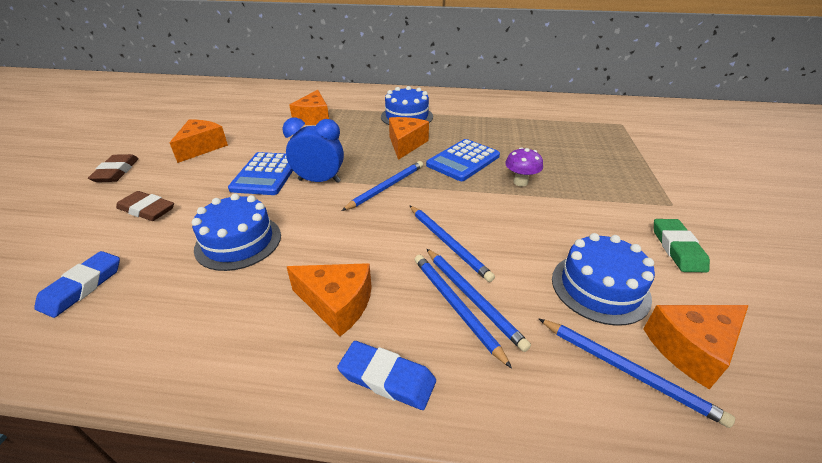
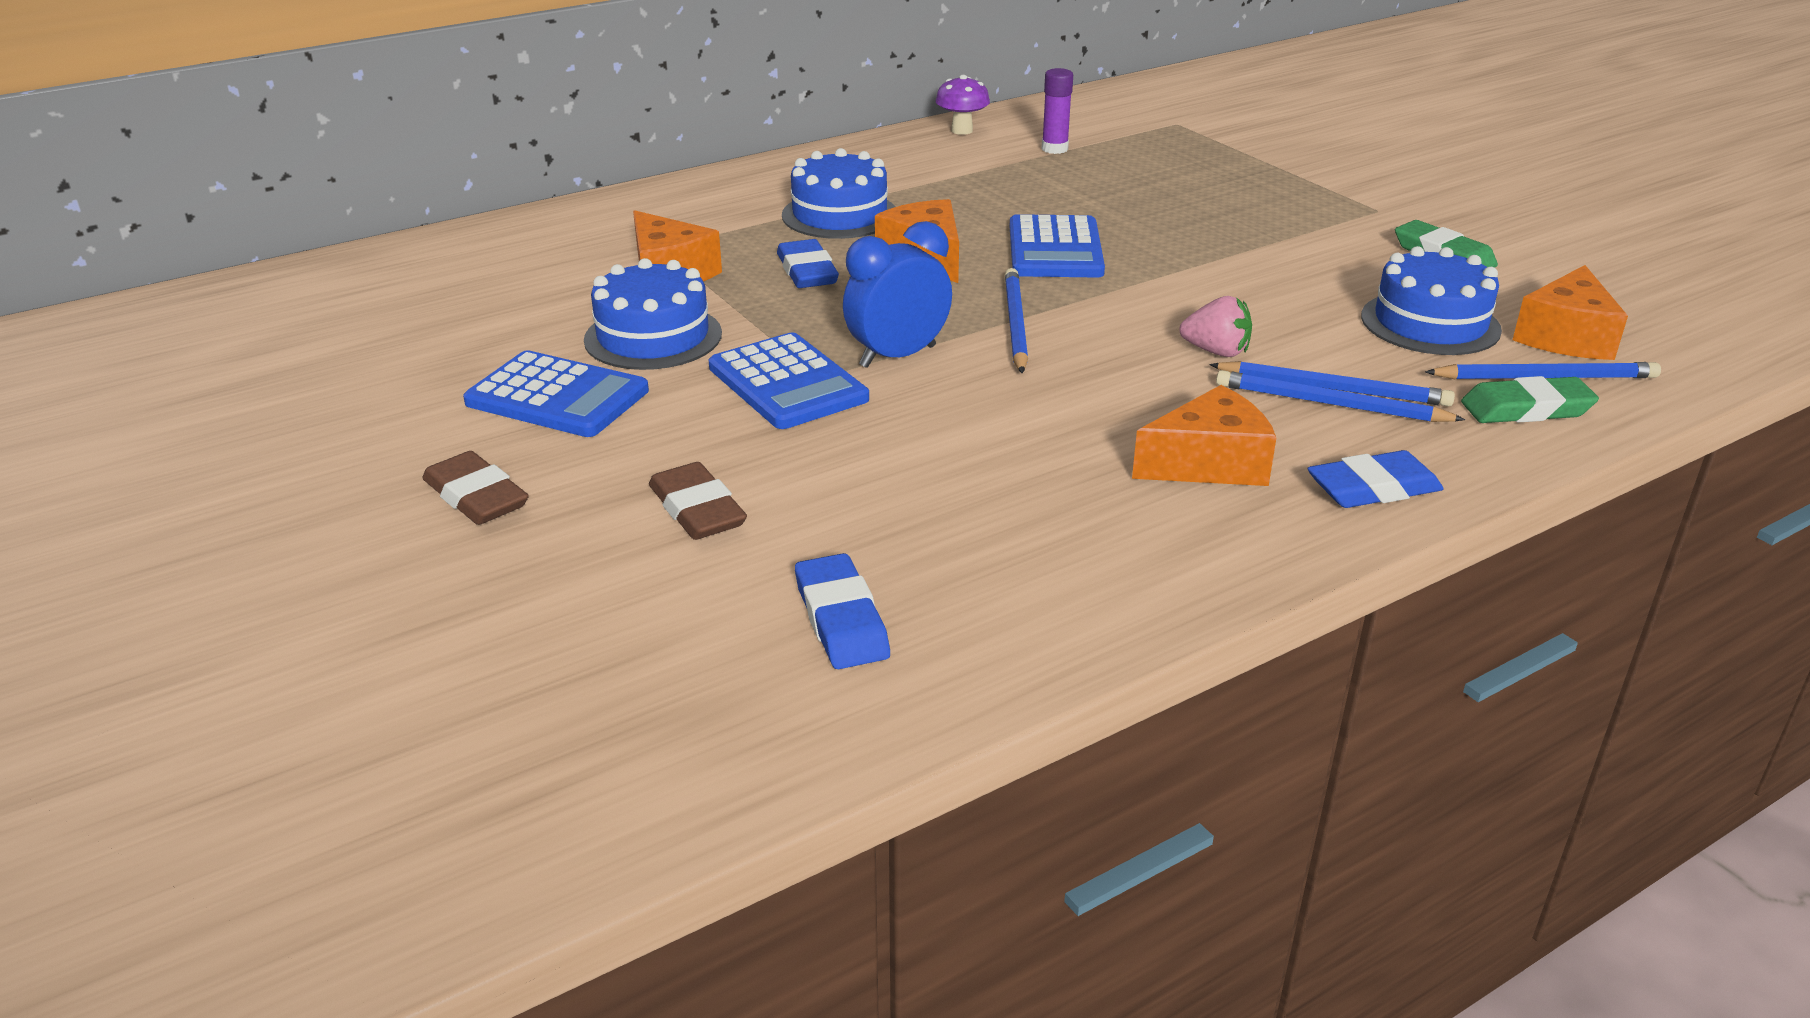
camera: 40 degrees left, 5 degrees down
(147, 210) = (697, 510): brown eraser -> brown eraser turned 75 degrees clockwise
(202, 147) = (557, 397): orange cheese -> blue calculator
(238, 242) = (948, 472): blue cake -> blue cake (653, 337)
(355, 134) = (807, 271): none -> blue eraser
(448, 243) = (1216, 352): blue pencil -> pink strawberry
(520, 182) = (1178, 249): purple mushroom -> purple mushroom (962, 130)
(541, 117) = (1054, 149): none -> purple glue stick
(576, 387) = (1526, 409): none -> green eraser

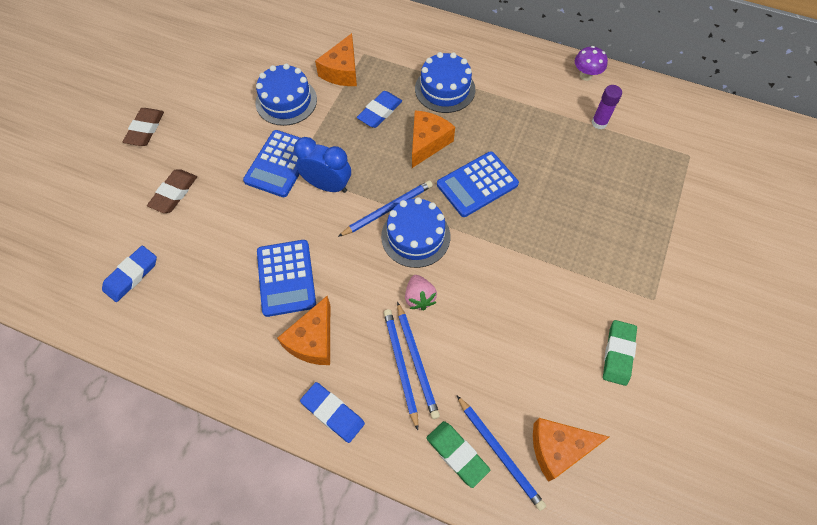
camera: 55 degrees right, 30 degrees up
(557, 397) = (222, 105): blue calculator -> blue calculator (286, 278)
(1209, 464) = (313, 340): orange cheese -> orange cheese turned 75 degrees clockwise
(1430, 323) = (523, 377): blue cake -> blue cake (415, 236)

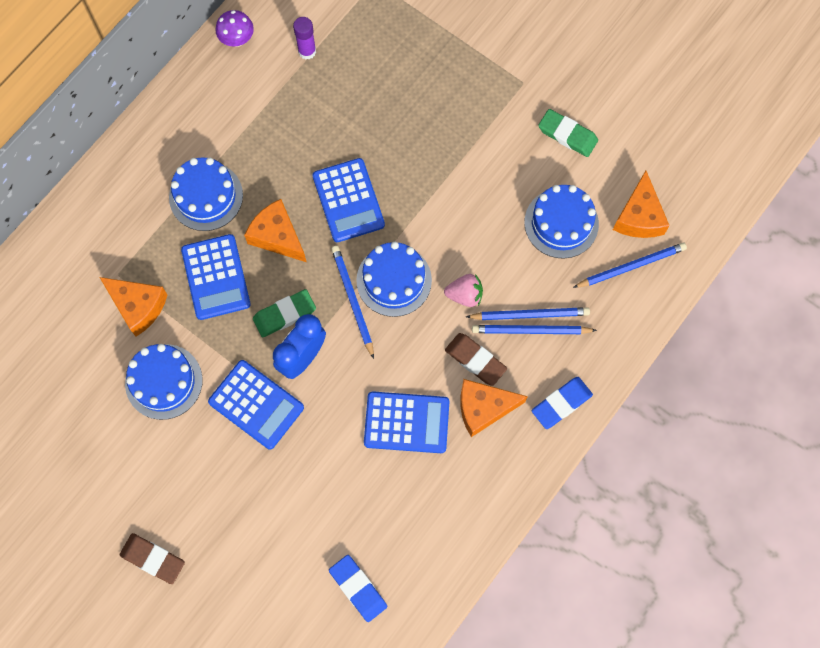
camera: 75 degrees left, 10 degrees up
(174, 193) = (261, 532): brown eraser -> brown eraser (475, 360)
(313, 340) = (483, 408): orange cheese -> orange cheese turned 135 degrees clockwise
(379, 112) = (216, 277): blue eraser -> blue calculator
(457, 454) = (624, 303): green eraser -> green eraser (284, 315)
(521, 369) = (561, 223): none -> blue cake

